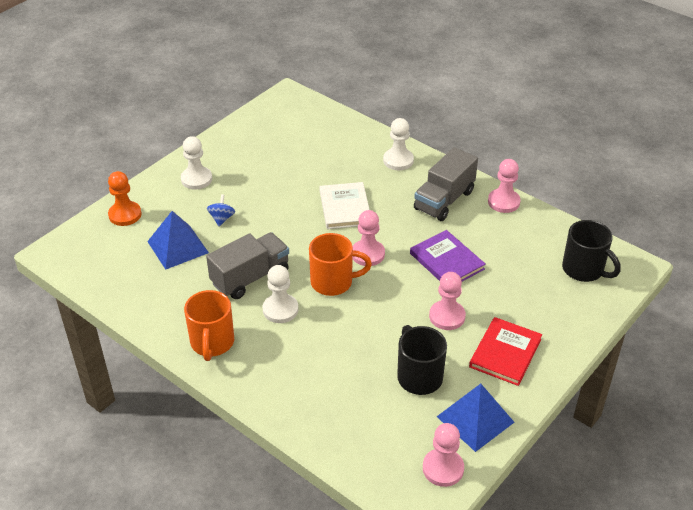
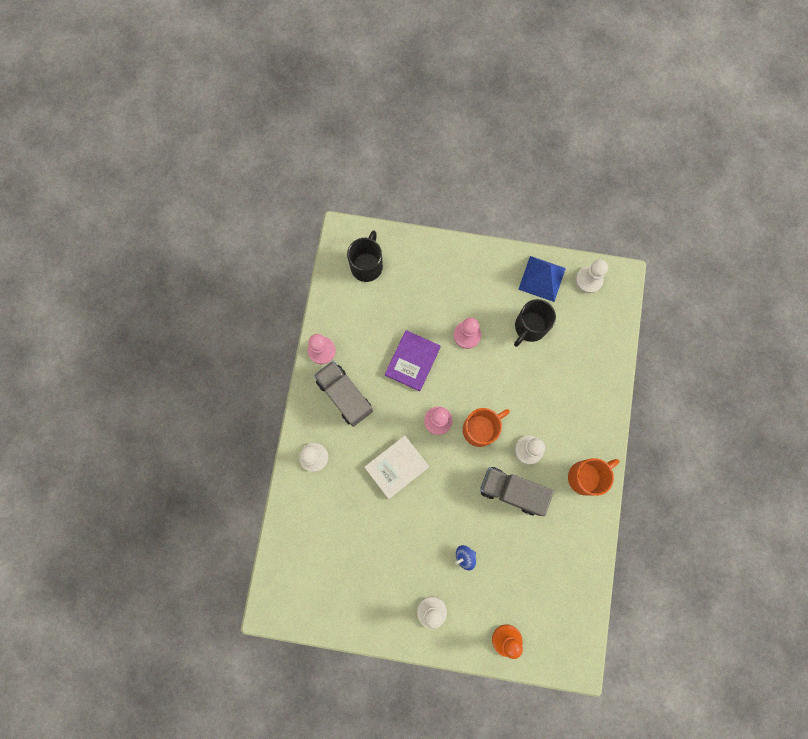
camera: 120 degrees left, 35 degrees up
(178, 247) = (514, 569): blue pyramid -> none
(333, 282) = (480, 429): orange mug -> orange mug turned 90 degrees clockwise
(443, 468) = (589, 280): pink pawn -> white pawn
(444, 200) = (344, 396): grey truck -> grey truck turned 135 degrees counterclockwise
(505, 353) = (477, 284): red book -> none

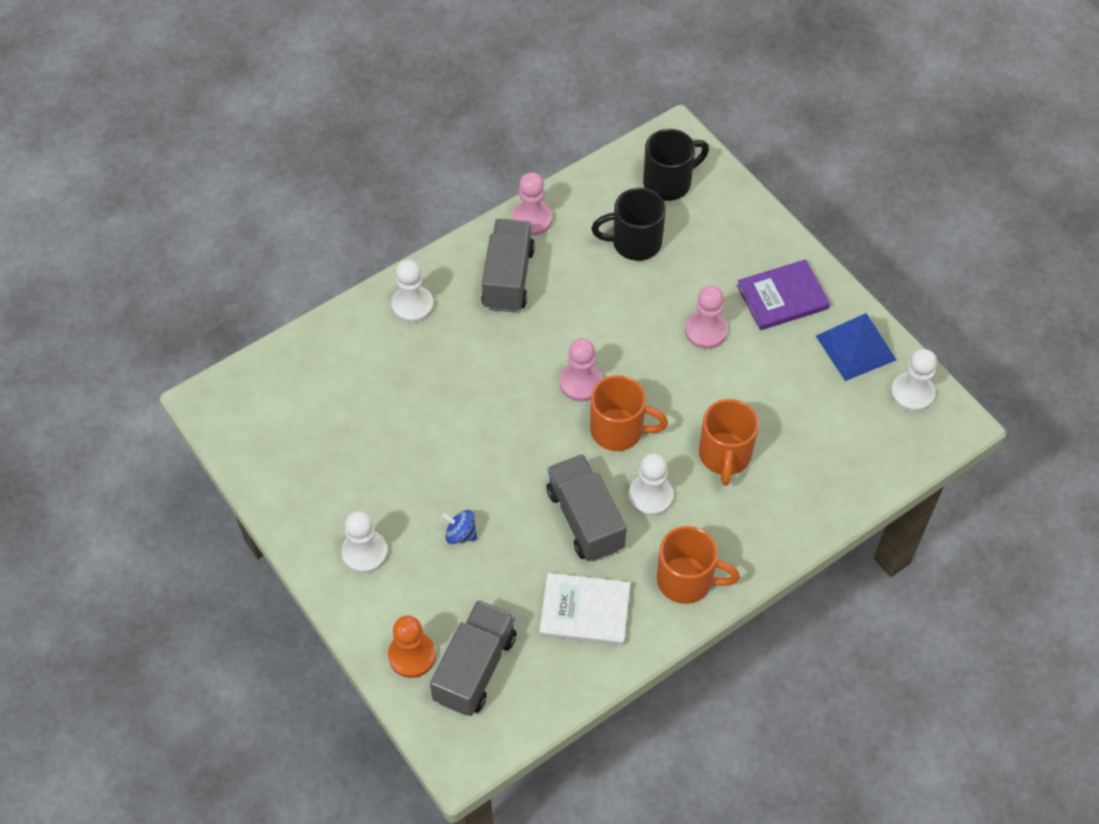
camera: 45 degrees right, 20 degrees down
(396, 467) = (486, 387): white book -> white book (585, 611)
(412, 361) = (617, 306): purple book -> purple book (782, 297)
(529, 327) = (787, 382): black mug -> black mug (634, 243)
(540, 395) = (724, 456): none -> orange mug
(540, 616) = (475, 668): none -> grey truck

